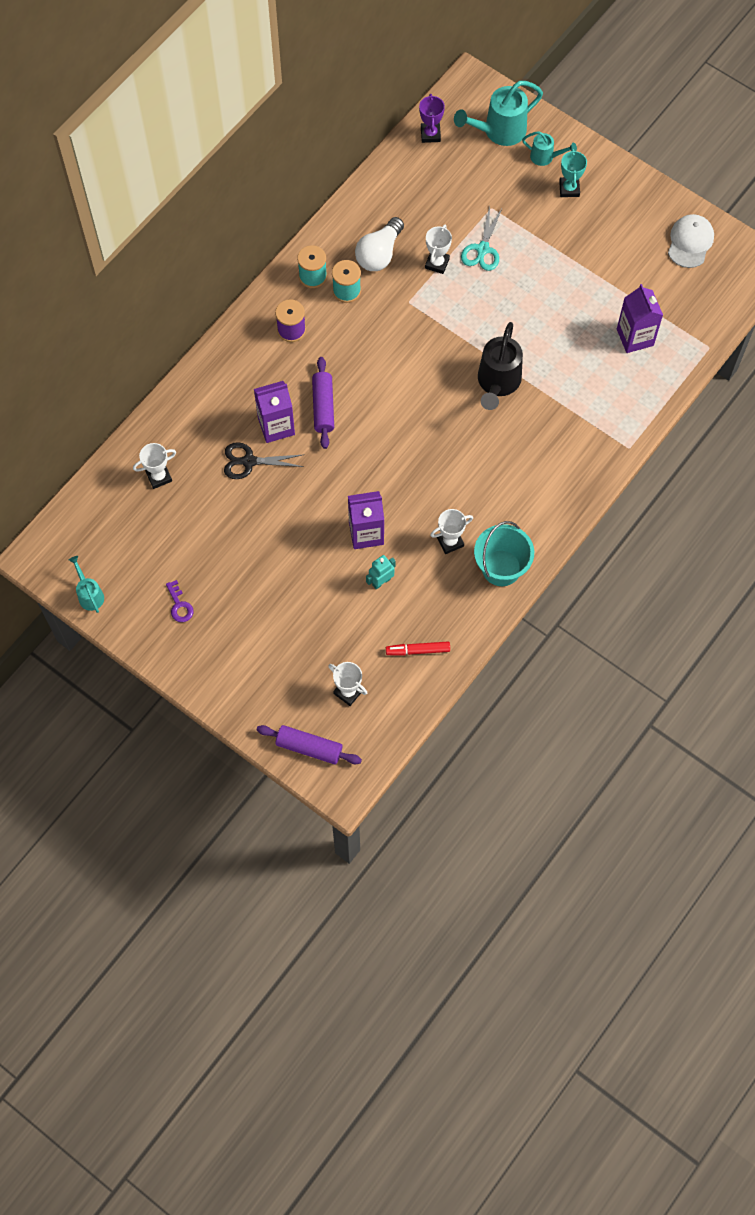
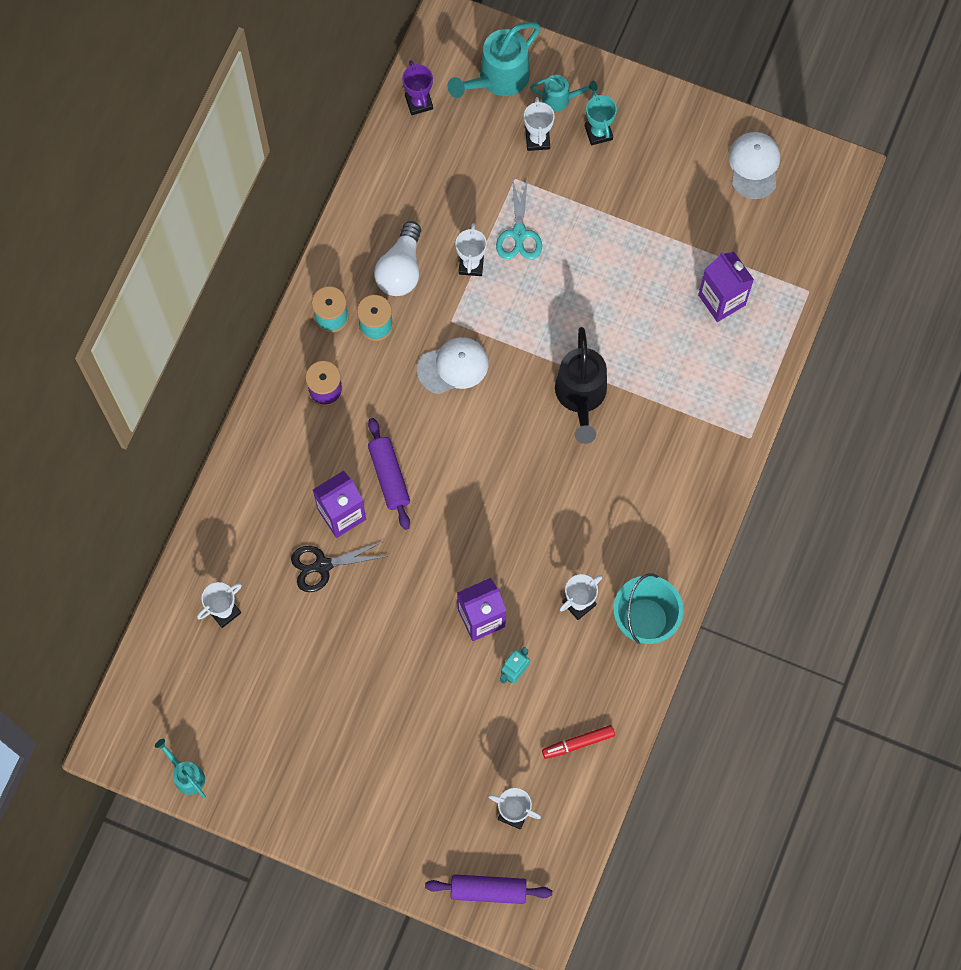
camera: 15 degrees left, 5 degrees up
(179, 605) = (293, 761): purple key -> none
(400, 336) = (453, 366): none -> white cap
(518, 183) = (537, 139): none -> white trophy

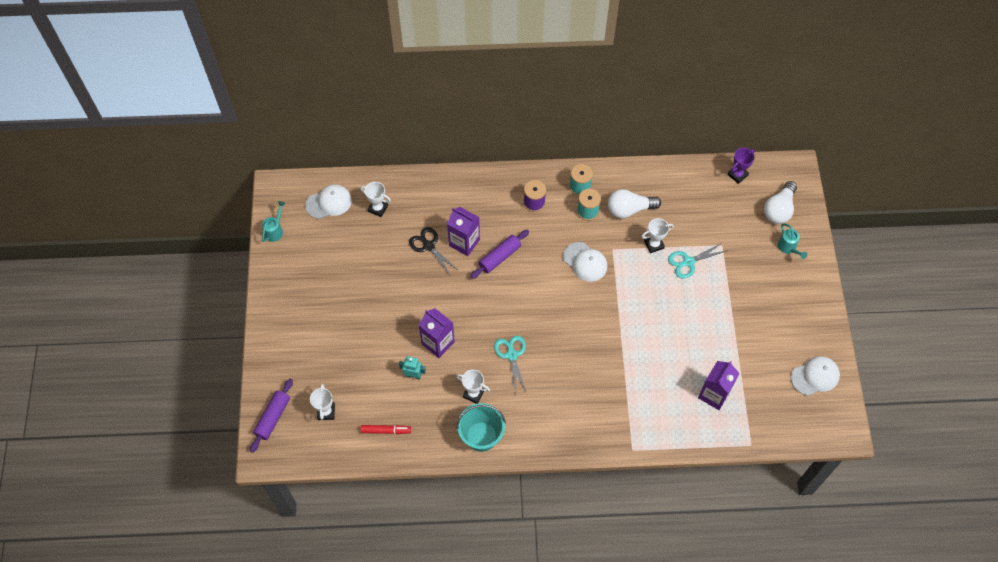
camera: 65 degrees right, 10 degrees down
(178, 678) = (329, 203): none -> white cap
(488, 890) = (273, 417): purple rolling pin -> purple rolling pin turned 45 degrees clockwise
(498, 79) = (779, 209): turquoise watering can -> white light bulb
(537, 139) = (754, 246): white trophy -> none
(546, 528) = (512, 355): none -> turquoise scissors
(578, 743) = (385, 430): red marker -> red marker turned 135 degrees clockwise
(580, 397) = (605, 339): black watering can -> none
(598, 132) = (780, 278): turquoise trophy -> none

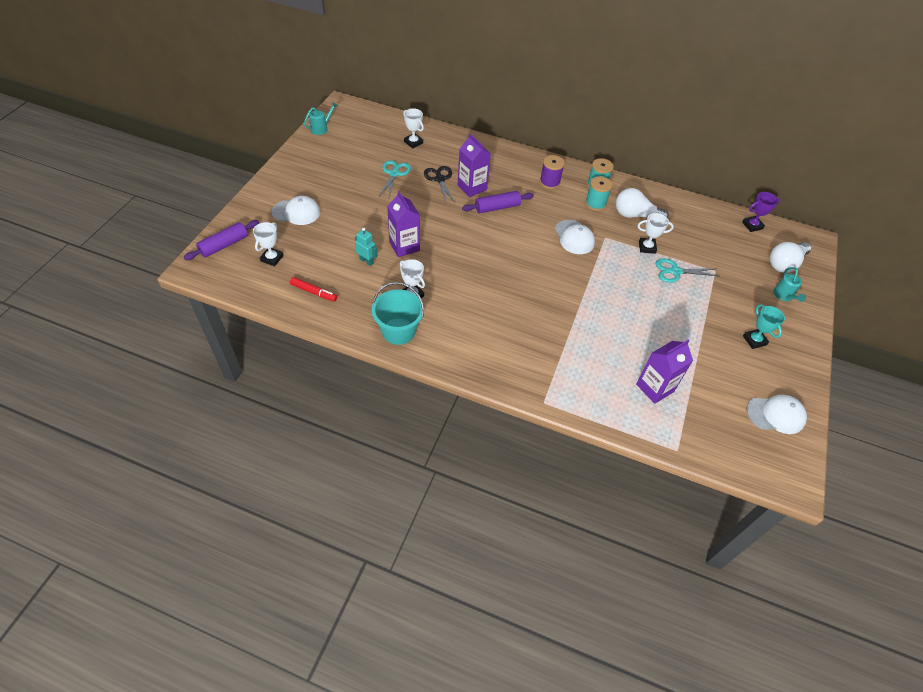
camera: 20 degrees right, 10 degrees down
(329, 203) = (376, 126): white cap -> white cap (296, 212)
(512, 355) = (466, 280): turquoise scissors -> turquoise scissors (394, 174)
(777, 308) = (754, 340): none -> turquoise trophy

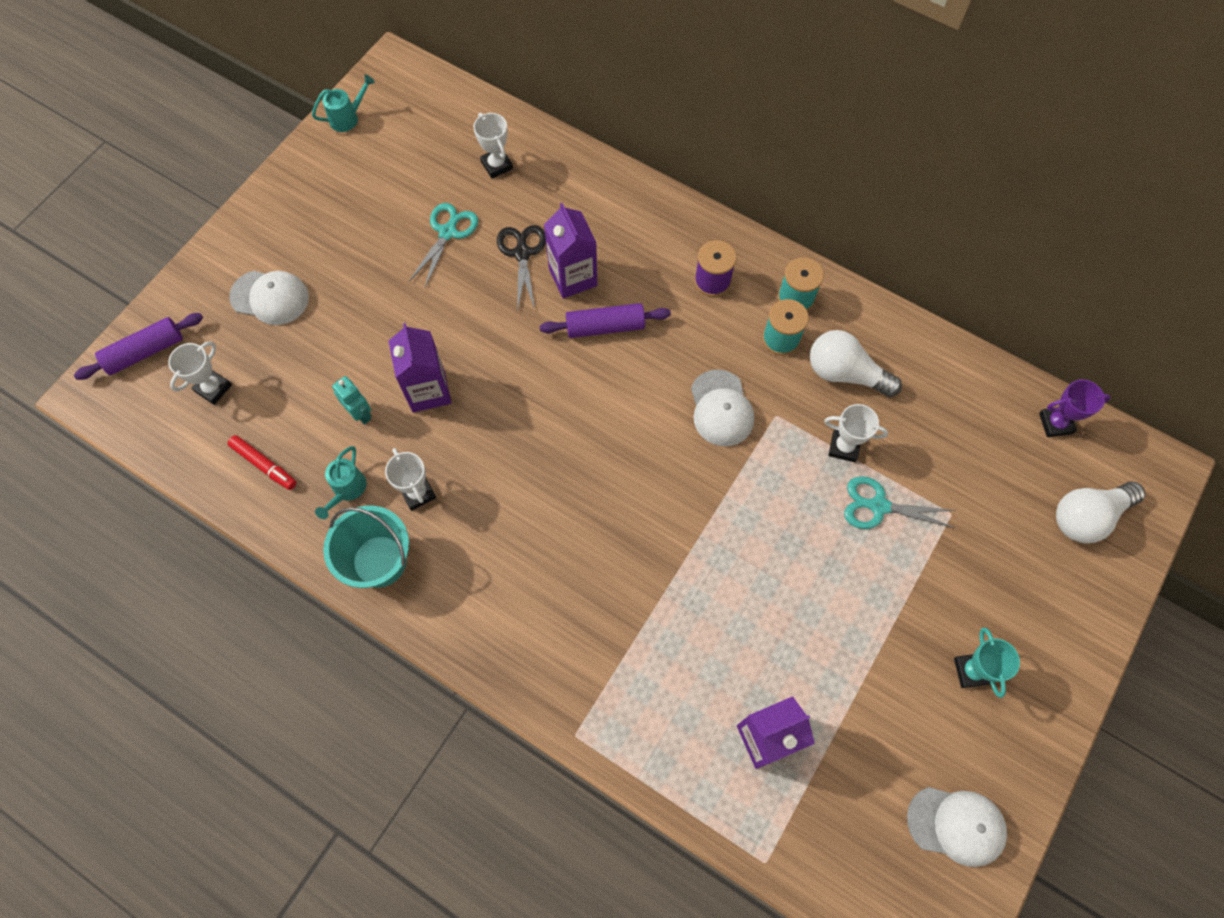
camera: 15 degrees right, 15 degrees up
(784, 296) = (1059, 586): turquoise watering can -> turquoise watering can (347, 490)

